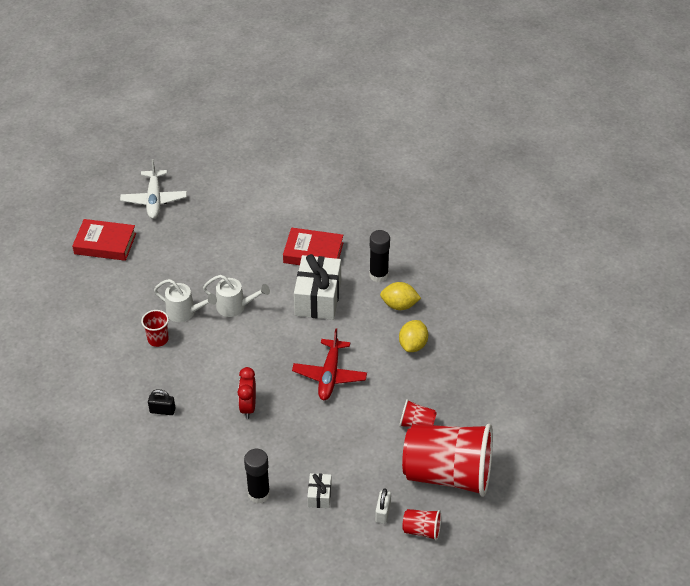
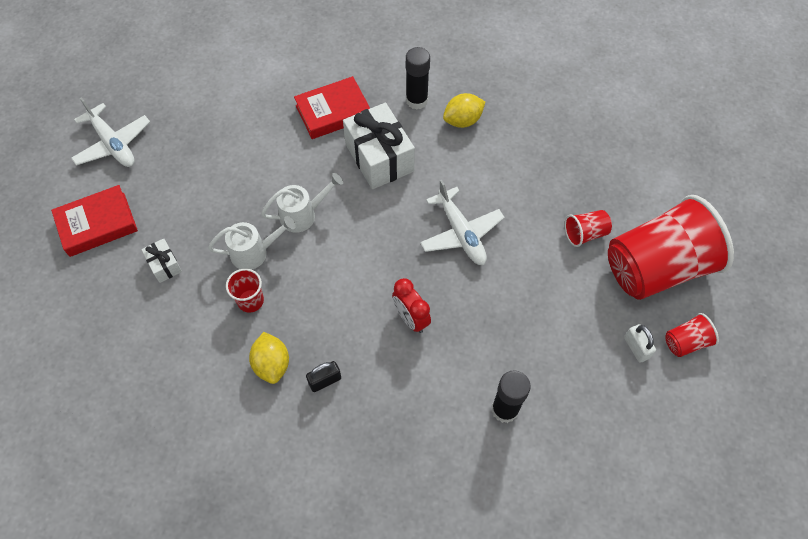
camera: 35 degrees left, 15 degrees up
(319, 495) = (563, 370): white gift -> white gift (164, 265)
(329, 375) = (461, 233): red plane -> white plane
(413, 345) = (510, 154): yellow lemon -> yellow lemon (272, 364)

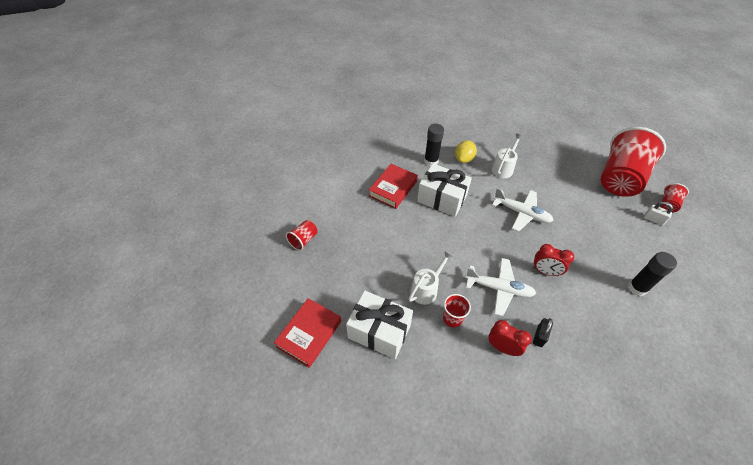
camera: 35 degrees left, 10 degrees down
(113, 144) = (273, 278): white plane -> white plane (499, 288)
(164, 265) = (379, 331): white gift -> white gift, size x2.09
(272, 364) = (502, 347): yellow lemon -> red clock
(303, 215) = (432, 251): white watering can -> white watering can (503, 168)
(585, 234) = (575, 181): red cup -> red cup (303, 240)

